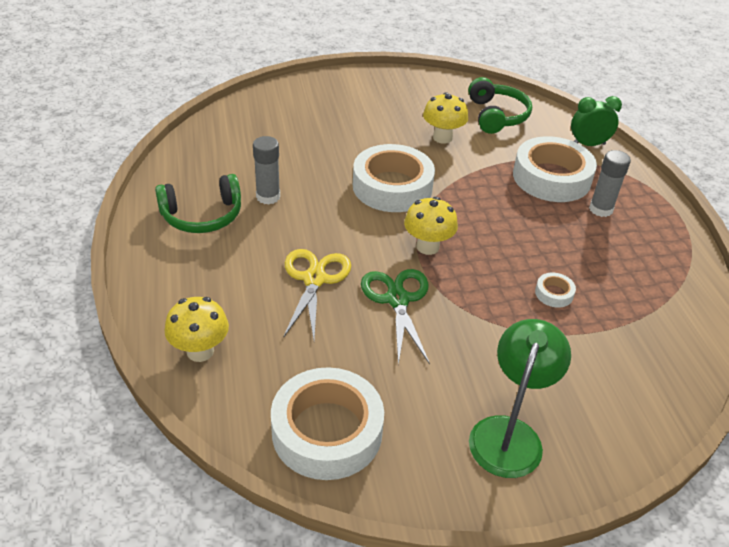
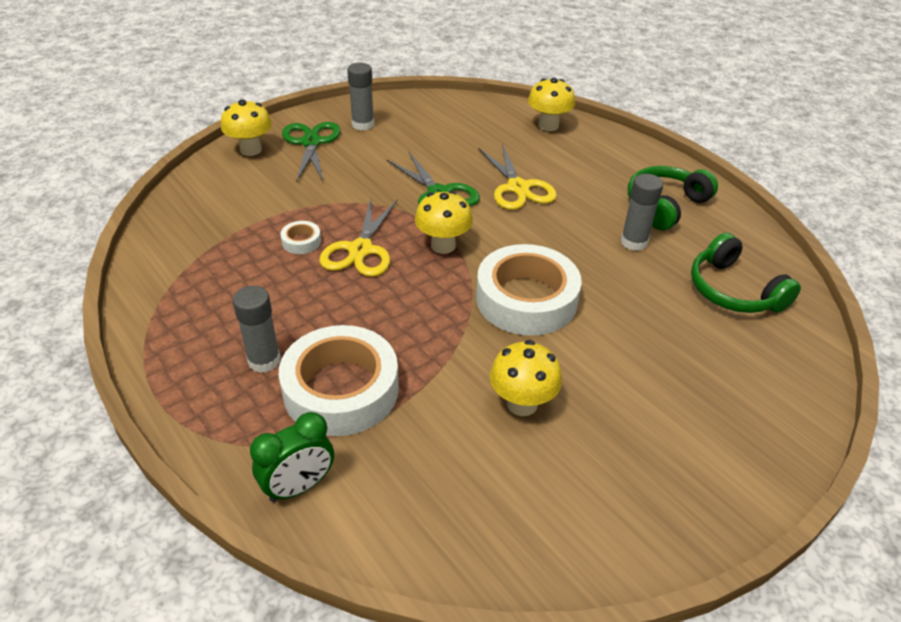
camera: 155 degrees right, 0 degrees up
(327, 431) = (430, 114): white tape -> none
(428, 445) = (363, 124): none -> grey glue stick
(496, 116) = (471, 493): green headphones -> green headphones (733, 290)
(502, 267) = (361, 250): none -> yellow scissors
(509, 433) = (311, 143): green lamp -> green scissors
(591, 449) = (251, 150): none -> yellow mushroom

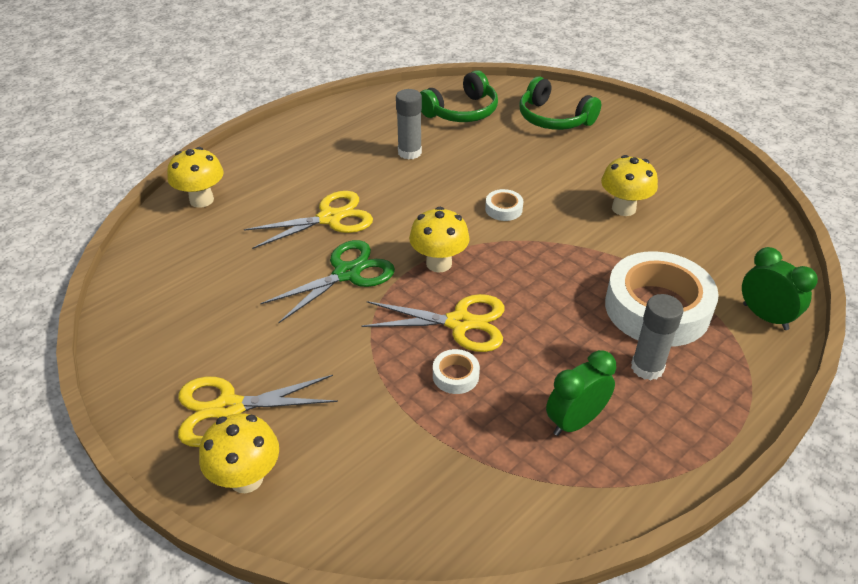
camera: 95 degrees left, 0 degrees up
(225, 300) = (575, 422): none -> green clock
(311, 143) = (229, 408): green scissors -> yellow scissors
(363, 124) = (181, 360): grey glue stick -> none
(526, 299) = (503, 209): white tape -> white tape, size x0.41
(665, 205) = (352, 134): green headphones -> green headphones (554, 118)

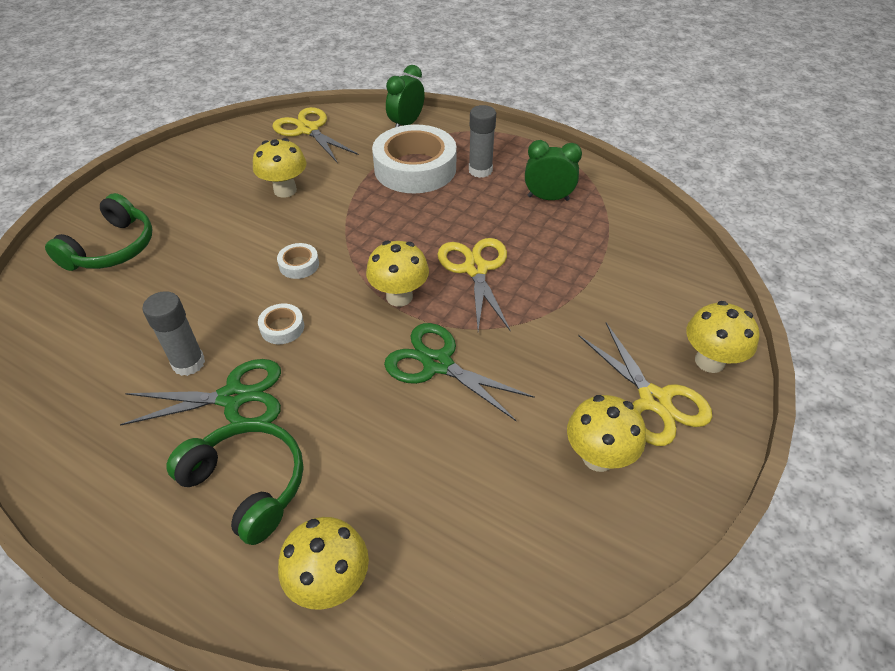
camera: 105 degrees left, 5 degrees up
(199, 348) = (598, 457): none -> yellow mushroom
(330, 218) = (343, 407): yellow scissors -> yellow scissors (308, 130)
(367, 170) = (233, 397): none -> green scissors
(455, 375) = (536, 261): white tape -> white tape (282, 328)
(461, 111) = (84, 331): green headphones -> green headphones (247, 484)
(575, 422) = (548, 198): green clock -> green clock turned 150 degrees clockwise

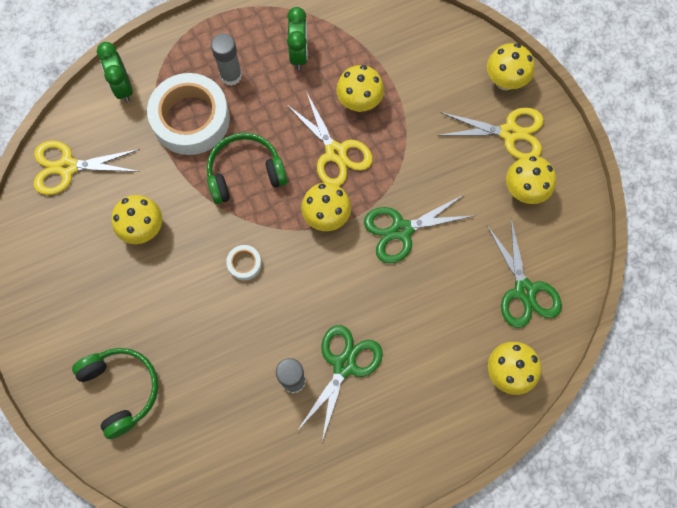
camera: 55 degrees left, 25 degrees up
(247, 484) = (418, 386): green headphones -> green headphones (245, 173)
(282, 328) = (302, 306): white tape -> none
(463, 536) = (524, 290): none -> green scissors
(475, 269) = (335, 152): yellow scissors -> yellow scissors turned 150 degrees counterclockwise
(547, 259) = (359, 102): none -> yellow mushroom
(548, 198) = (299, 54): green clock -> green clock turned 135 degrees clockwise

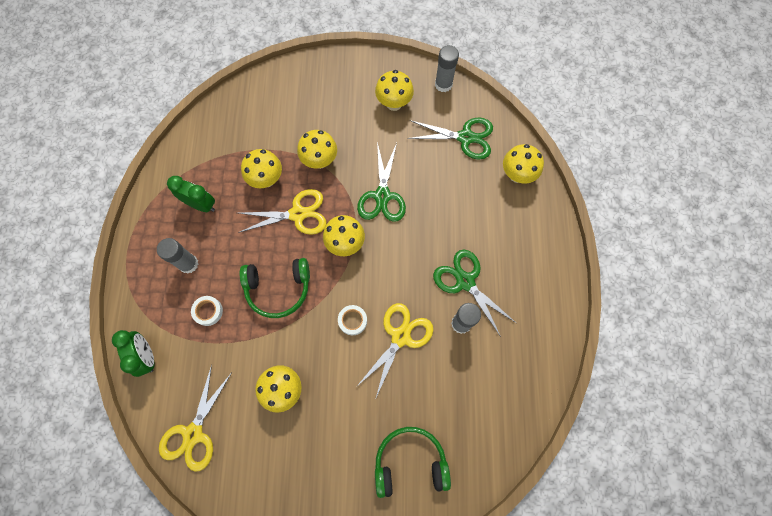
camera: 65 degrees left, 0 degrees up
(123, 87) = (147, 356): green clock -> green clock turned 120 degrees counterclockwise
(191, 119) = (208, 311): white tape -> white tape, size x0.41
(245, 173) = (278, 288): green headphones -> green headphones turned 105 degrees counterclockwise
(505, 81) = (306, 76): yellow mushroom -> yellow mushroom (320, 160)
(509, 133) = (346, 92): yellow scissors -> yellow scissors (400, 337)
(581, 235) = (443, 84): none -> grey glue stick

